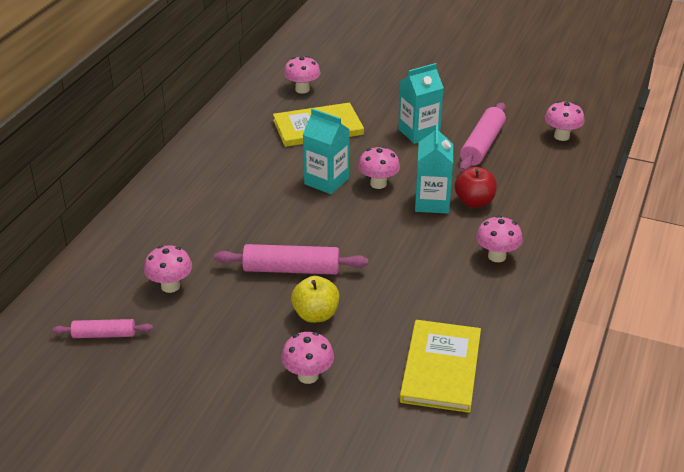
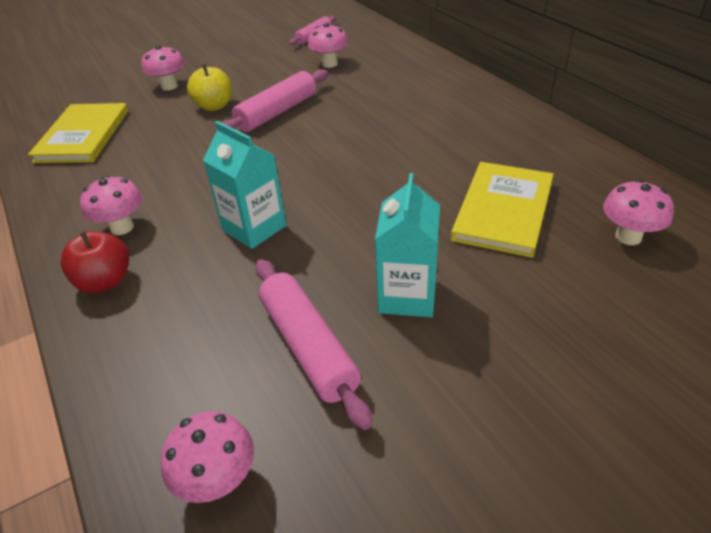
camera: 130 degrees right, 5 degrees up
(326, 181) = (379, 174): turquoise carton -> none
(378, 184) = (334, 206): pink mushroom -> none
(441, 368) = (83, 136): yellow book -> yellow book turned 45 degrees clockwise
(474, 202) = (212, 261): red apple -> red apple (105, 282)

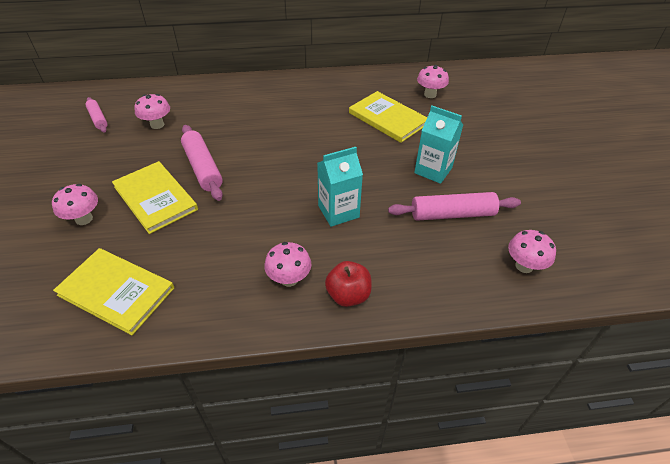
camera: 70 degrees left, 5 degrees up
(214, 106) = (155, 198): yellow apple -> yellow book

